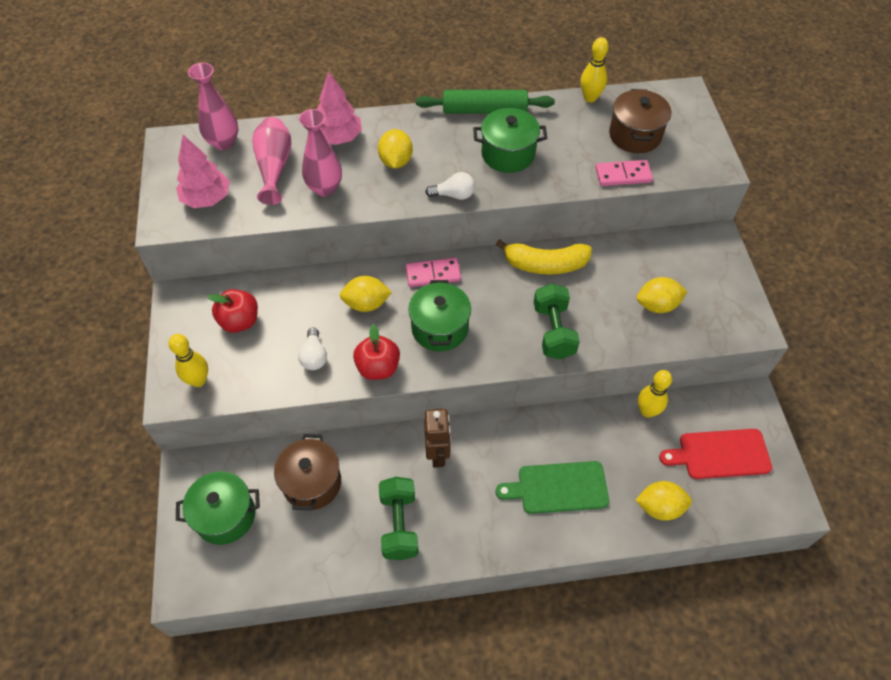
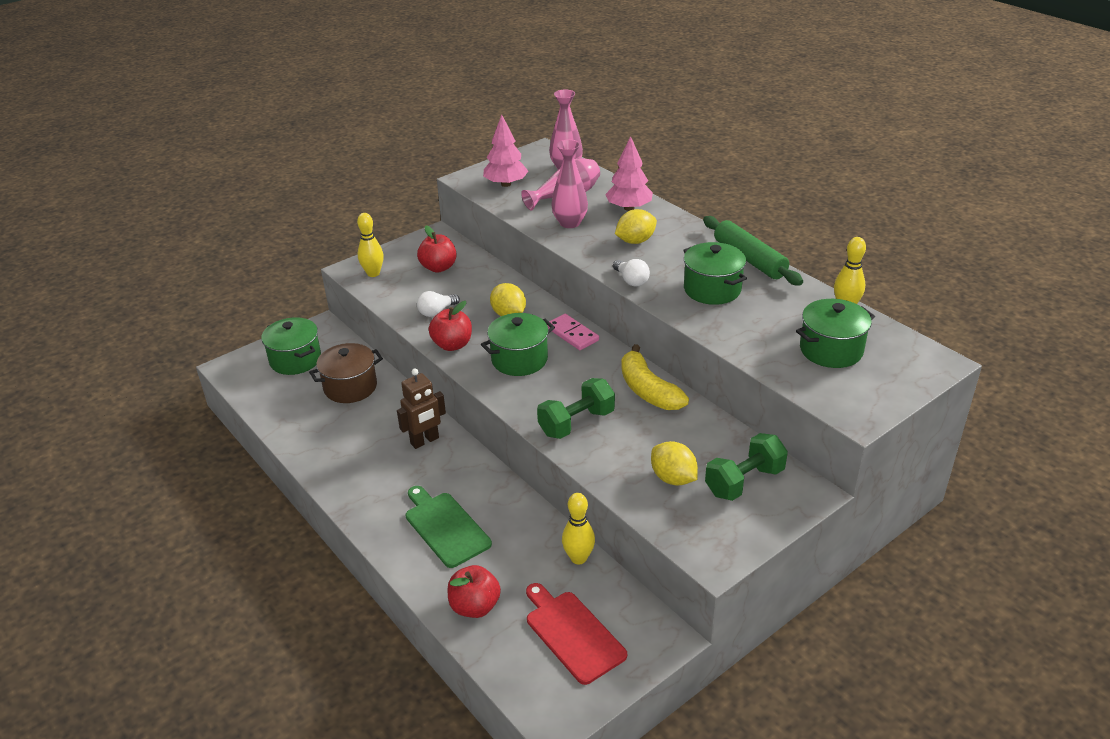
camera: 60 degrees right, 20 degrees down
(399, 524) = (344, 447): green dumbbell -> green dumbbell (744, 481)
(623, 175) = (767, 360): pink domino -> none
(635, 135) = (831, 350): brown pot -> green pot
(659, 507) = (475, 606): yellow lemon -> red apple

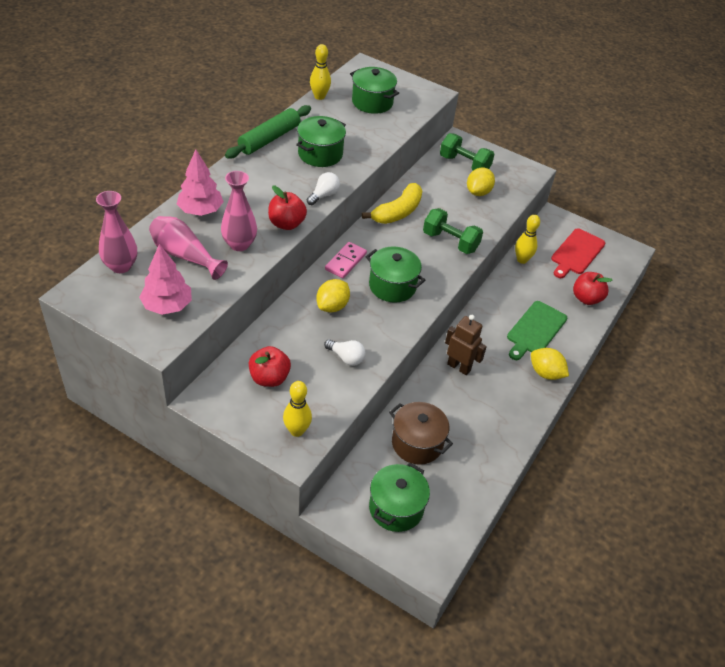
camera: 115 degrees left, 10 degrees up
(452, 345) = (391, 333): red apple -> red apple (286, 224)
(635, 241) = (260, 200): yellow lemon -> yellow lemon (545, 373)

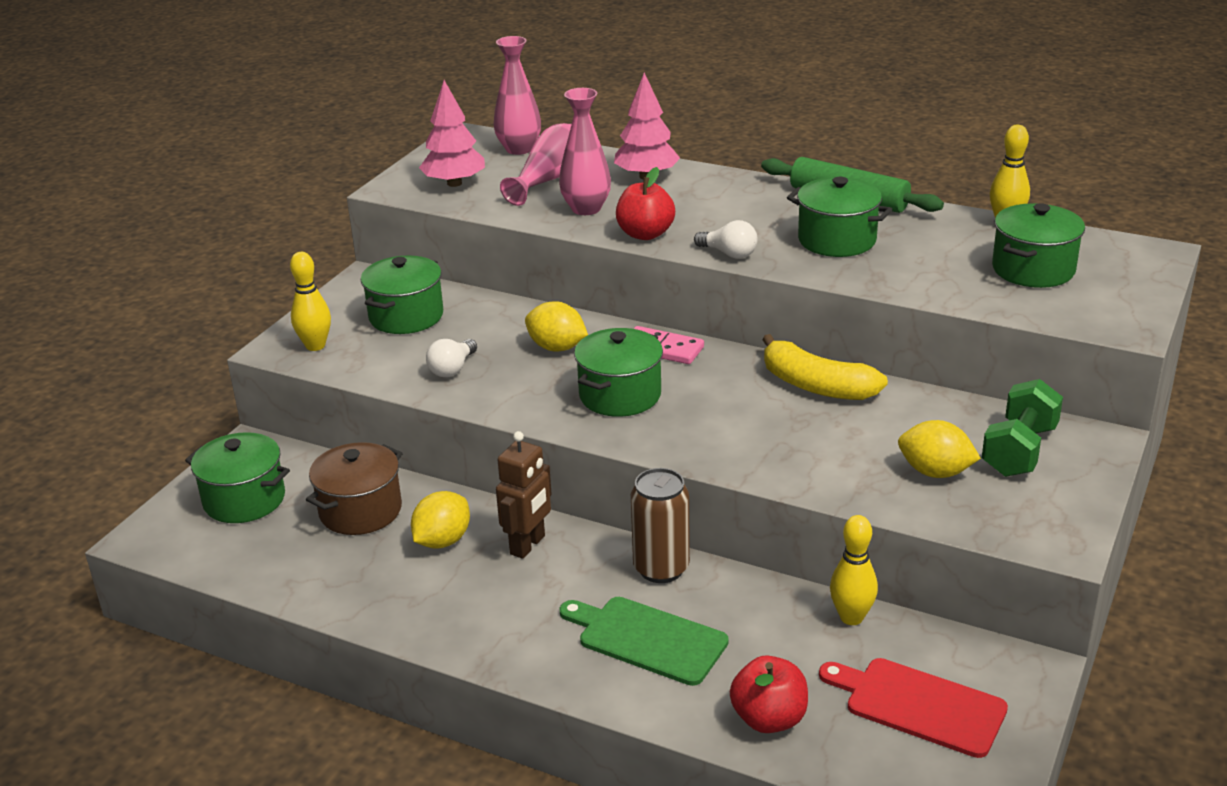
camera: 90 degrees right, 15 degrees down
(269, 378) = (406, 316): red apple -> green pot
(450, 242) = (761, 446): green dumbbell -> none
(483, 317) = (661, 568): none -> brown can
(545, 373) = (533, 654): yellow lemon -> yellow lemon (442, 541)

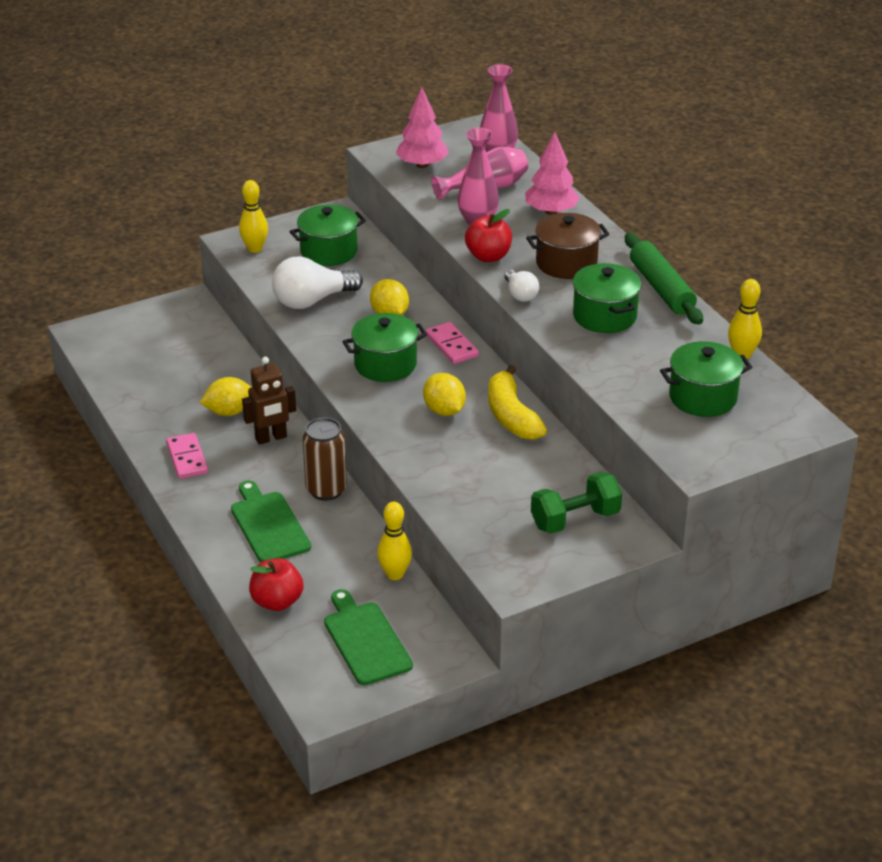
camera: 35 degrees right, 5 degrees up
(244, 500) = (154, 333): green pot -> none
(360, 511) = (206, 371): brown pot -> brown pot (566, 263)
(452, 369) = (312, 301): white light bulb -> white light bulb, size x1.81
(456, 615) = (187, 458): none -> pink domino
(919, 705) = (365, 640): red cutting board -> green cutting board
(935, 472) = (503, 505): yellow lemon -> yellow lemon (444, 410)

